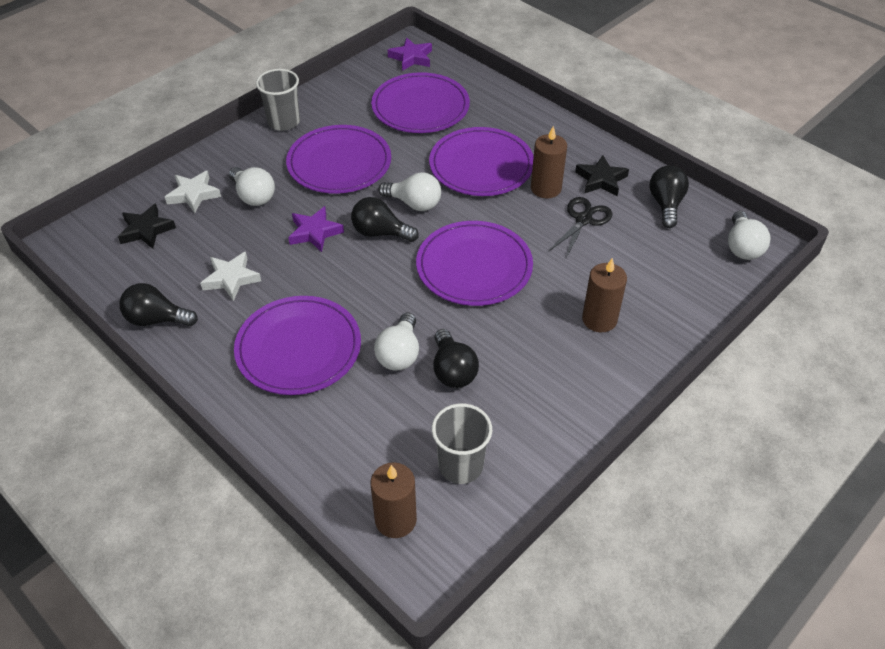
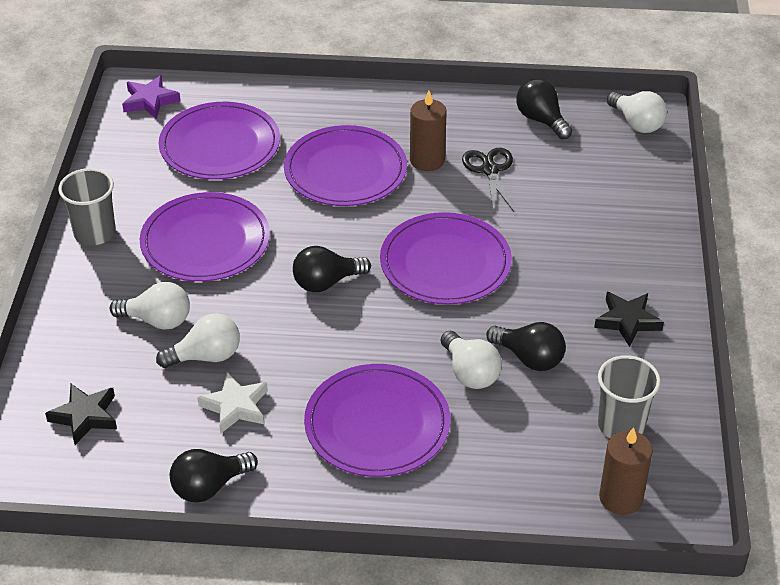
camera: 40 degrees left, 5 degrees down
(193, 194) = (90, 355): white star -> none
(314, 232) = (263, 318): purple star -> none
(414, 203) = (325, 239): white light bulb -> white light bulb (206, 356)
(599, 319) = (595, 246): brown candle -> none
(601, 180) = (465, 127): black star -> black star (627, 321)

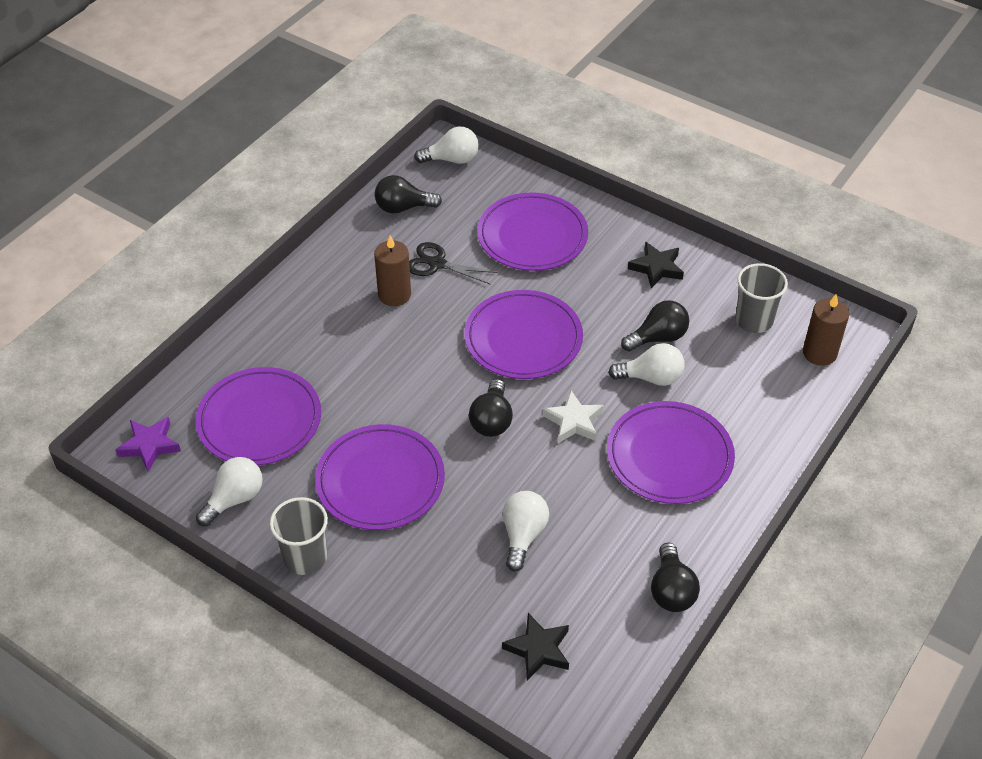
camera: 60 degrees left, 5 degrees up
(157, 320) = (455, 553): white light bulb -> white light bulb (234, 499)
(235, 406) = (594, 538): white star -> white star (573, 421)
(345, 170) = (364, 350): purple plate -> purple plate (532, 235)

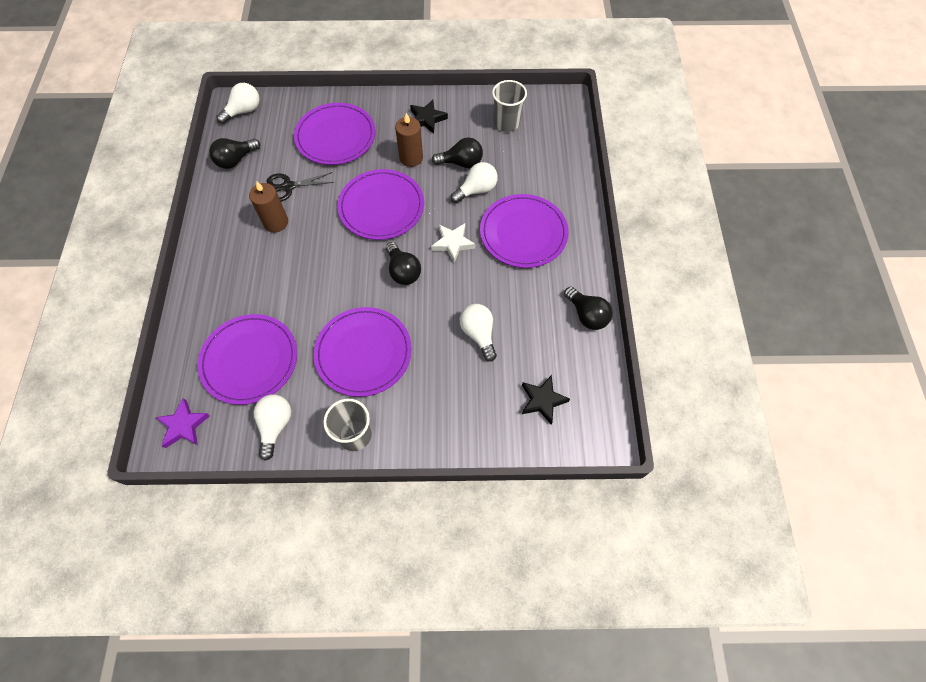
camera: 35 degrees left, 15 degrees up
(658, 338) = (461, 163): black light bulb -> black light bulb turned 60 degrees clockwise
(819, 353) = (556, 124): brown candle -> brown candle (411, 158)

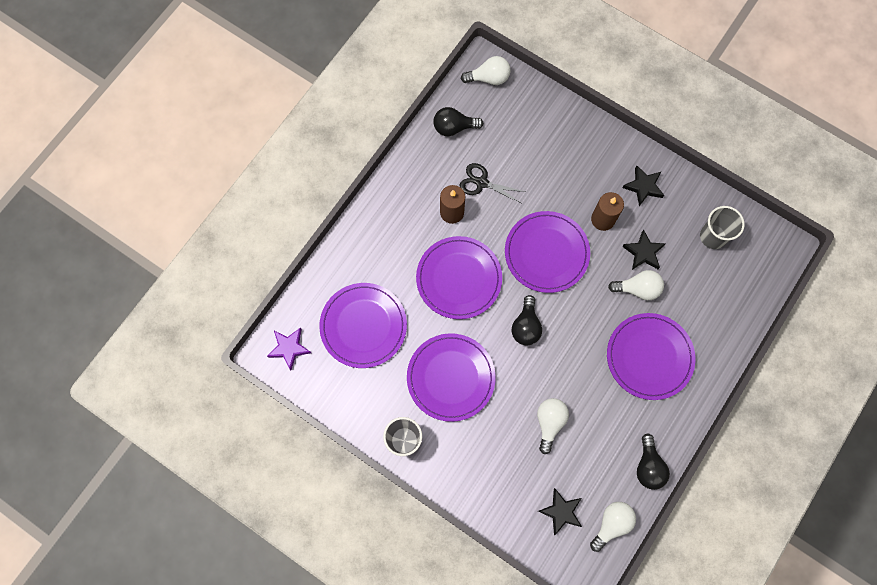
camera: 35 degrees right, 10 degrees up
(275, 425) = (352, 393): white light bulb -> white light bulb (611, 524)
(335, 136) = (551, 155): purple plate -> purple plate (459, 278)
(452, 243) = (583, 327): white star -> none
(461, 163) = (643, 252): black light bulb -> black star

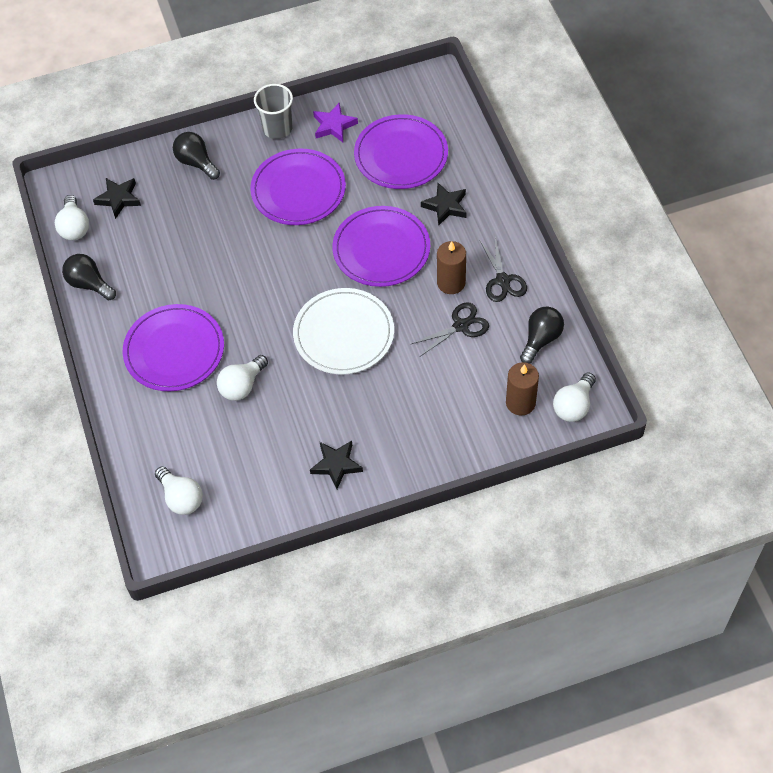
camera: 130 degrees right, 15 degrees down
(289, 348) = (427, 94): purple star -> purple star (334, 125)
(424, 180) = (502, 280): none -> black scissors
(526, 326) = (291, 272): black light bulb -> black light bulb (196, 162)
(546, 253) = (344, 334): purple plate -> white plate
(549, 423) = (193, 236): white light bulb -> white light bulb (181, 498)
(603, 219) = (334, 404): brown candle -> brown candle (520, 403)
(643, 252) = (271, 416): black star -> black star (445, 206)
(713, 236) = (231, 490): grey cup -> none

